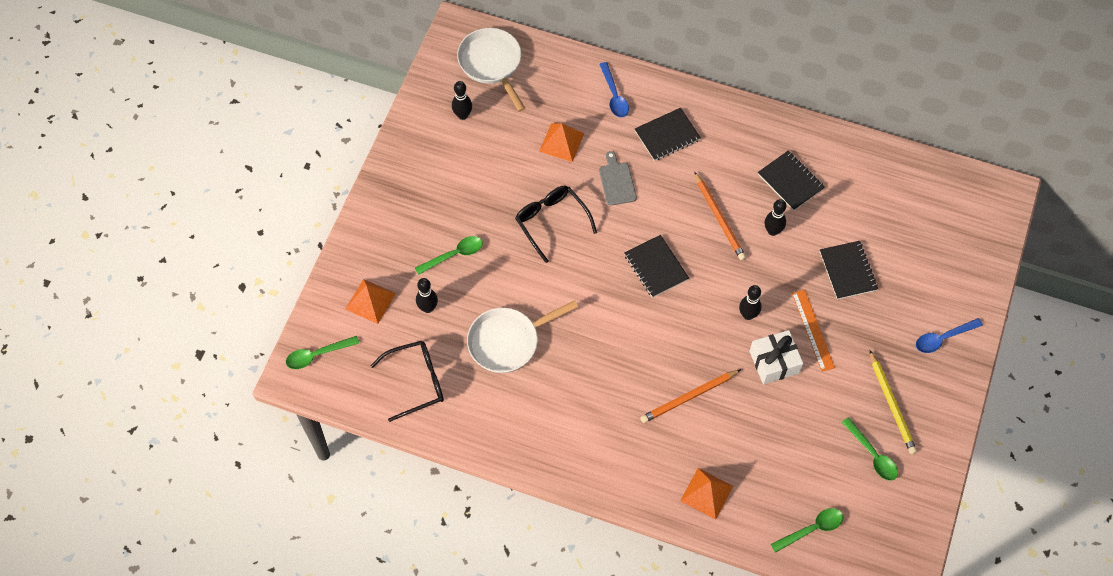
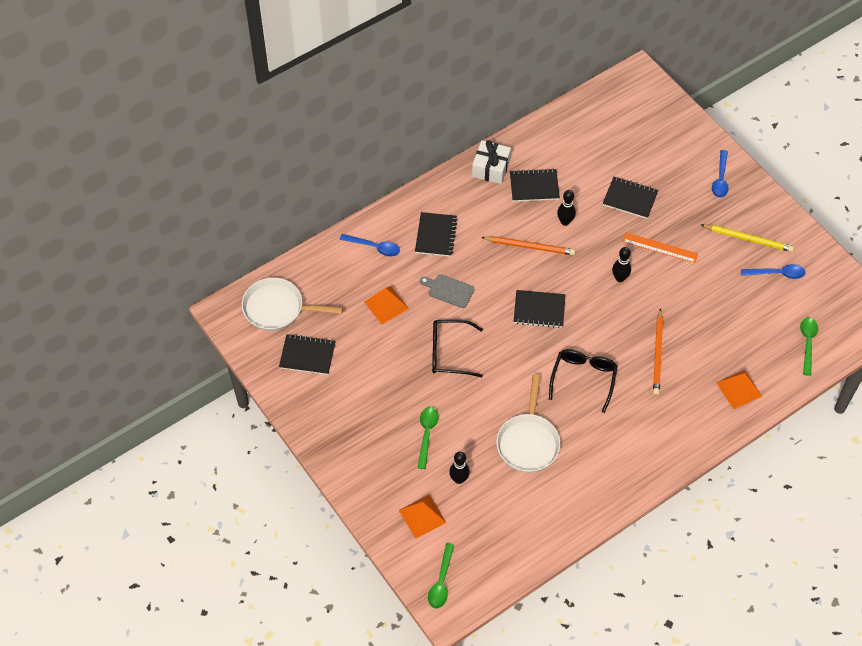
camera: 55 degrees left, 5 degrees down
(416, 382) = (516, 524): black glasses -> black glasses (583, 378)
(462, 115) = (307, 355): black bowling pin -> black notebook
(774, 362) = (667, 286): white gift -> white gift (491, 168)
(872, 455) = (777, 273): green spoon -> blue spoon

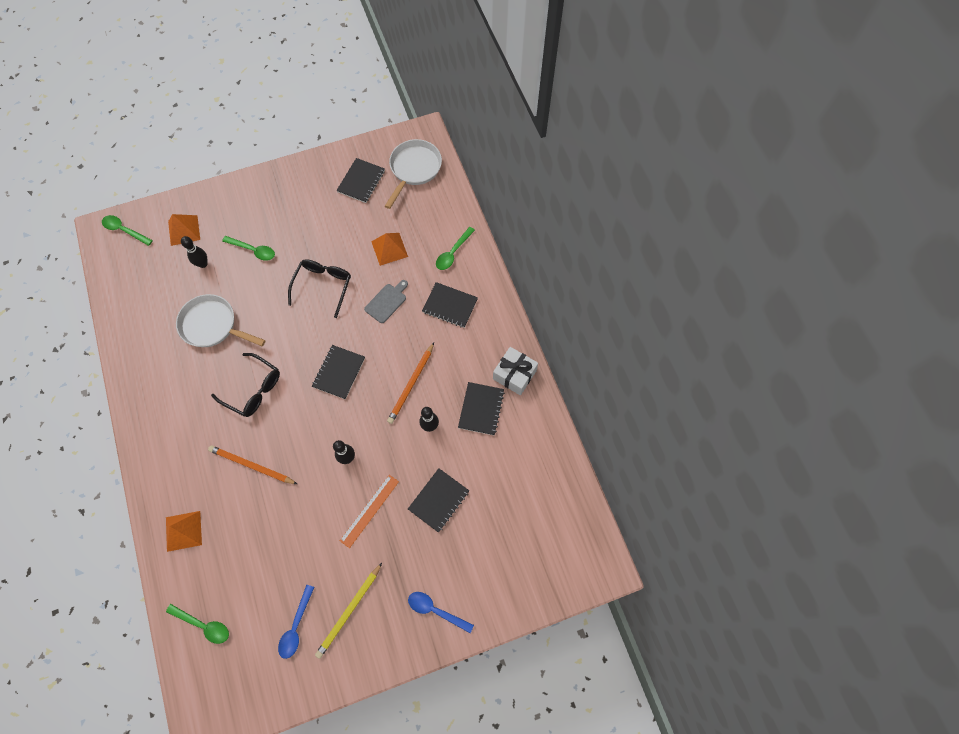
camera: 105 degrees right, 10 degrees up
(374, 247) = (452, 253): blue spoon -> green spoon

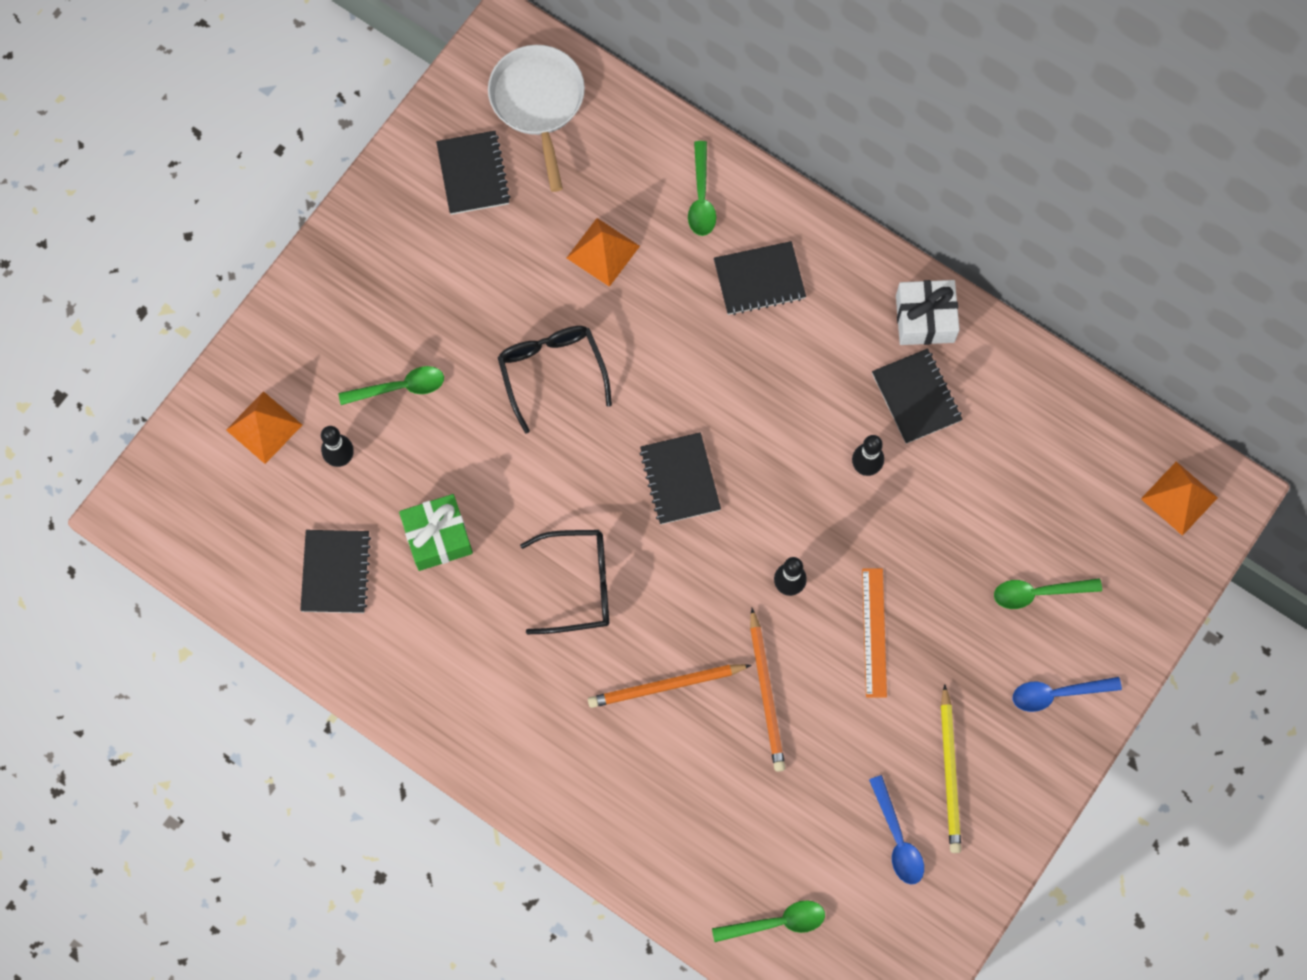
camera: 35 degrees left, 5 degrees up
(124, 230) = (169, 488): green spoon -> green spoon (1038, 593)
(183, 531) = (647, 832): orange pyramid -> orange pyramid (1179, 498)
(212, 325) = (437, 537): white pan -> green gift
(387, 302) = (664, 333): grey cutting board -> none
(411, 384) = (794, 428): orange pencil -> orange pencil (766, 693)
(438, 500) = (954, 556): black notebook -> black notebook (335, 572)

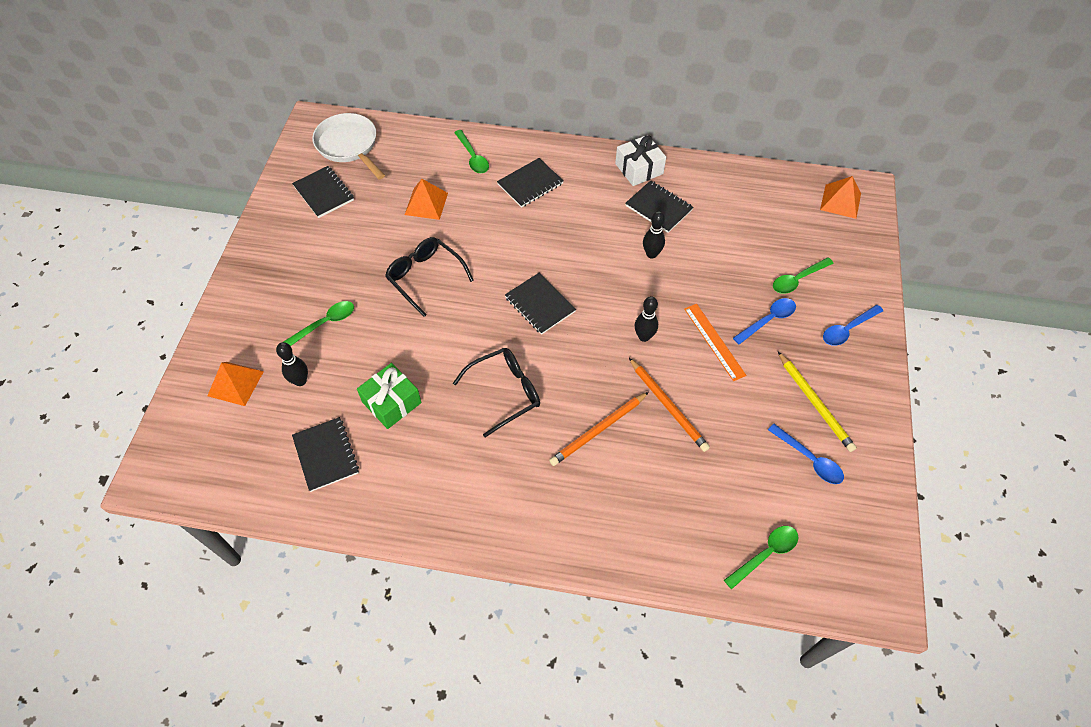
camera: 25 degrees left, 15 degrees down
(962, 634) = (768, 320): none -> blue spoon

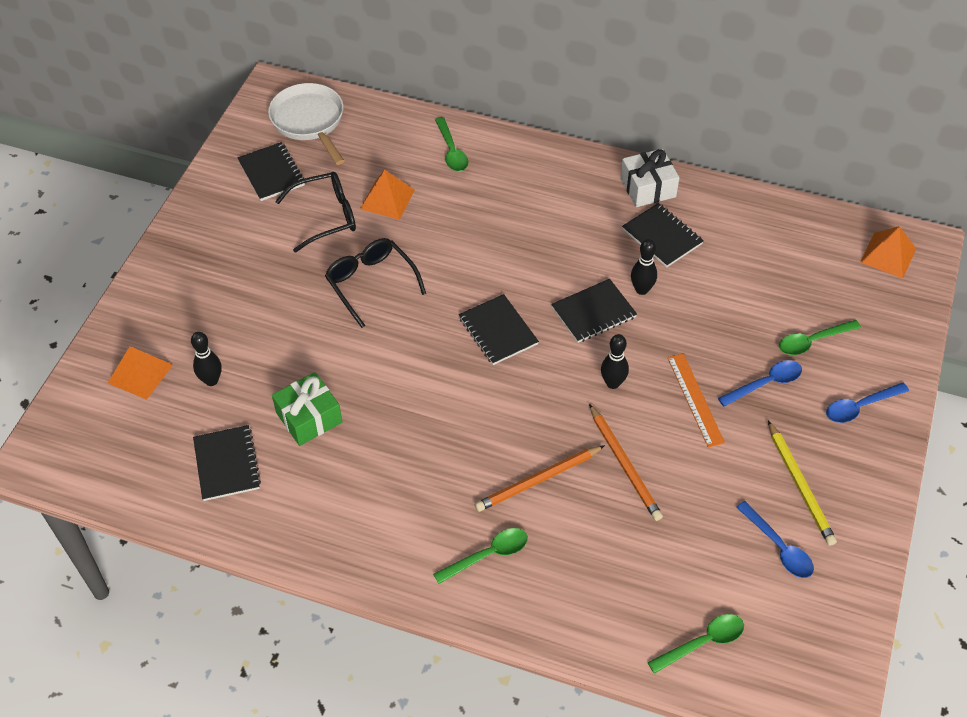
camera: 10 degrees right, 5 degrees down
(325, 323) = (249, 321): green spoon -> green spoon (488, 555)
(505, 392) = (439, 424): black glasses -> black glasses (326, 216)
(530, 184) = (513, 190): black notebook -> black notebook (593, 312)

